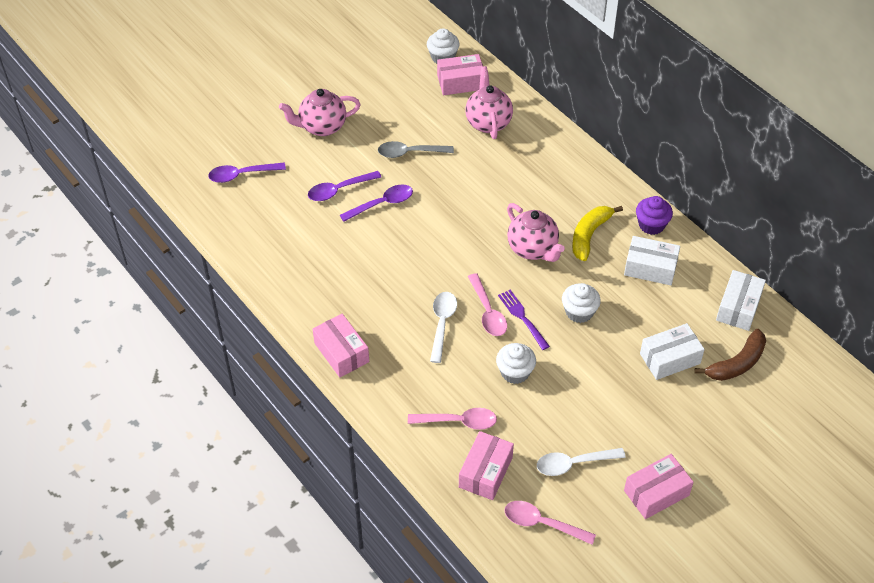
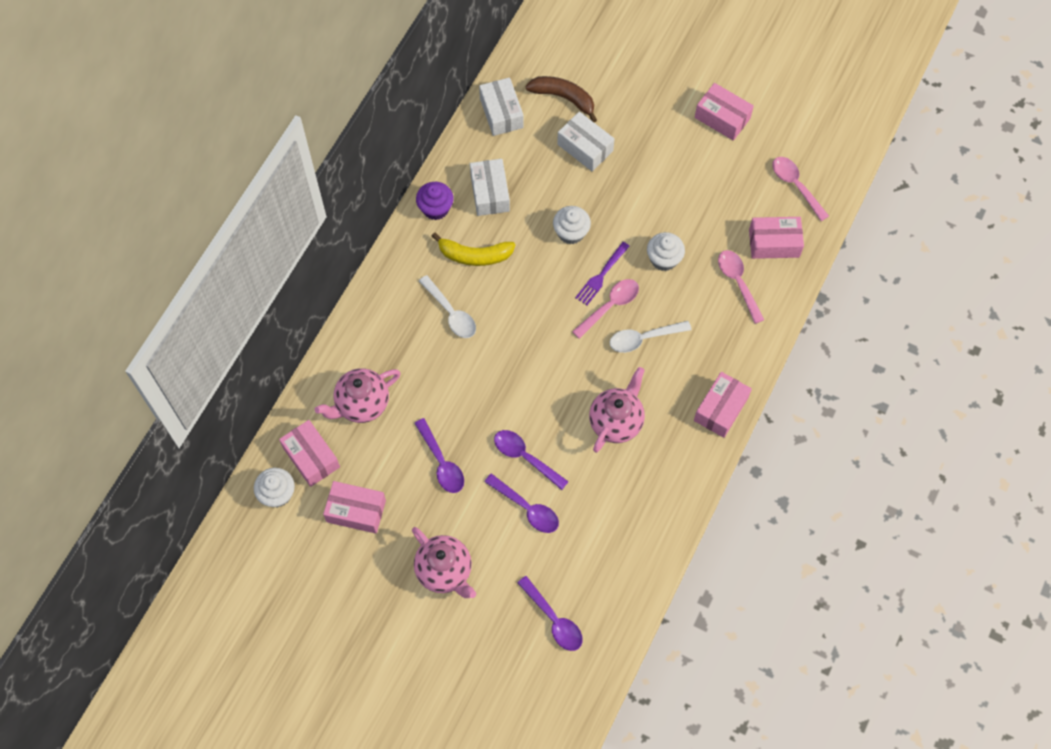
camera: 115 degrees left, 15 degrees up
(402, 94) = (356, 511): none -> pink box
(410, 153) = (441, 462): grey spoon -> purple spoon
(533, 249) = (516, 297): pink teapot -> pink teapot (616, 422)
(542, 523) = (795, 186): pink spoon -> pink spoon turned 150 degrees clockwise
(573, 464) = (729, 183): white spoon -> white spoon (451, 313)
(738, 307) = (501, 113): white box -> white box turned 75 degrees clockwise

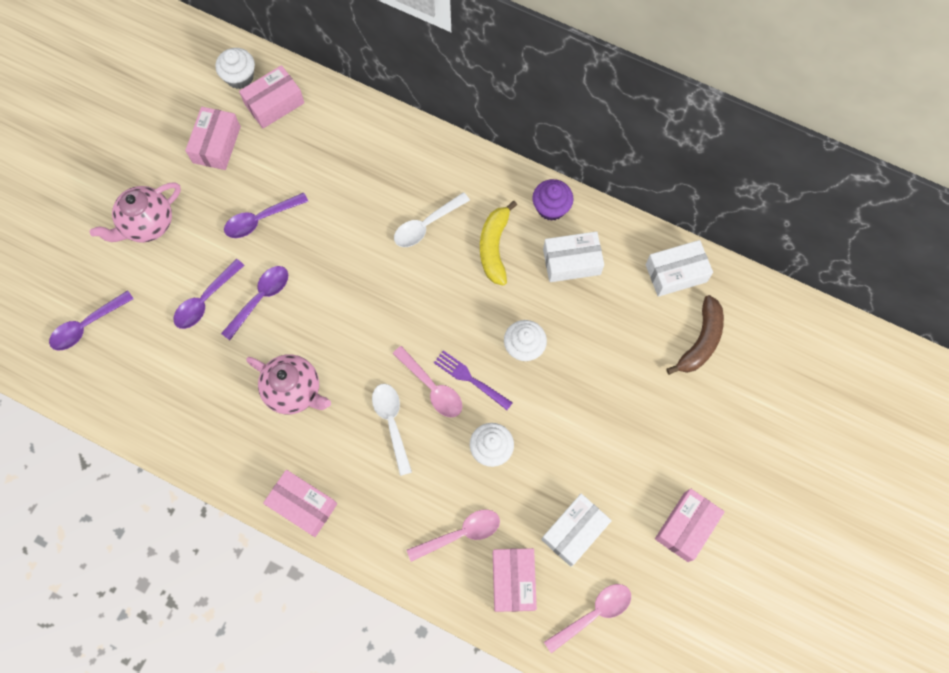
camera: 90 degrees right, 5 degrees up
(362, 404) = (327, 145): pink teapot -> none
(585, 147) = (635, 364): white box -> white box (574, 531)

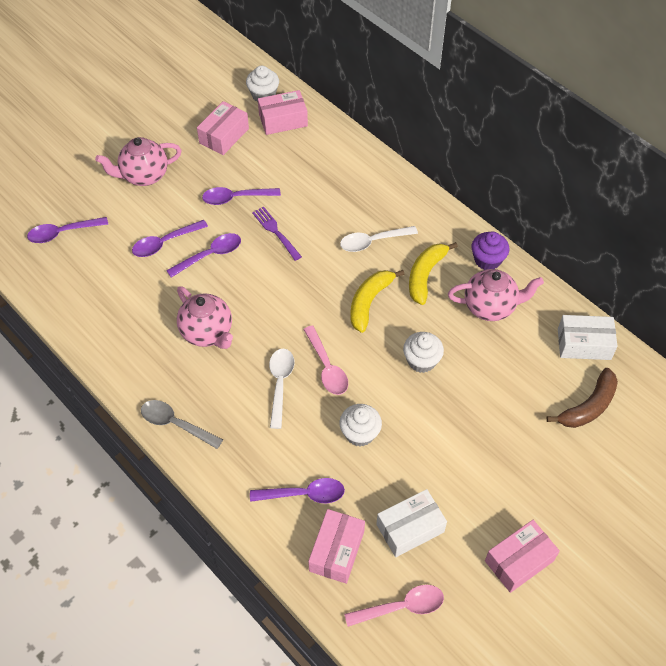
camera: 20 degrees right, 15 degrees down
(303, 505) = (175, 424): pink box -> grey spoon
(448, 298) = (369, 302): none -> yellow banana
(460, 534) = (304, 494): pink spoon -> purple spoon
(471, 379) = (364, 371): purple fork -> purple fork (276, 232)
(571, 262) = (490, 307): white box -> pink teapot

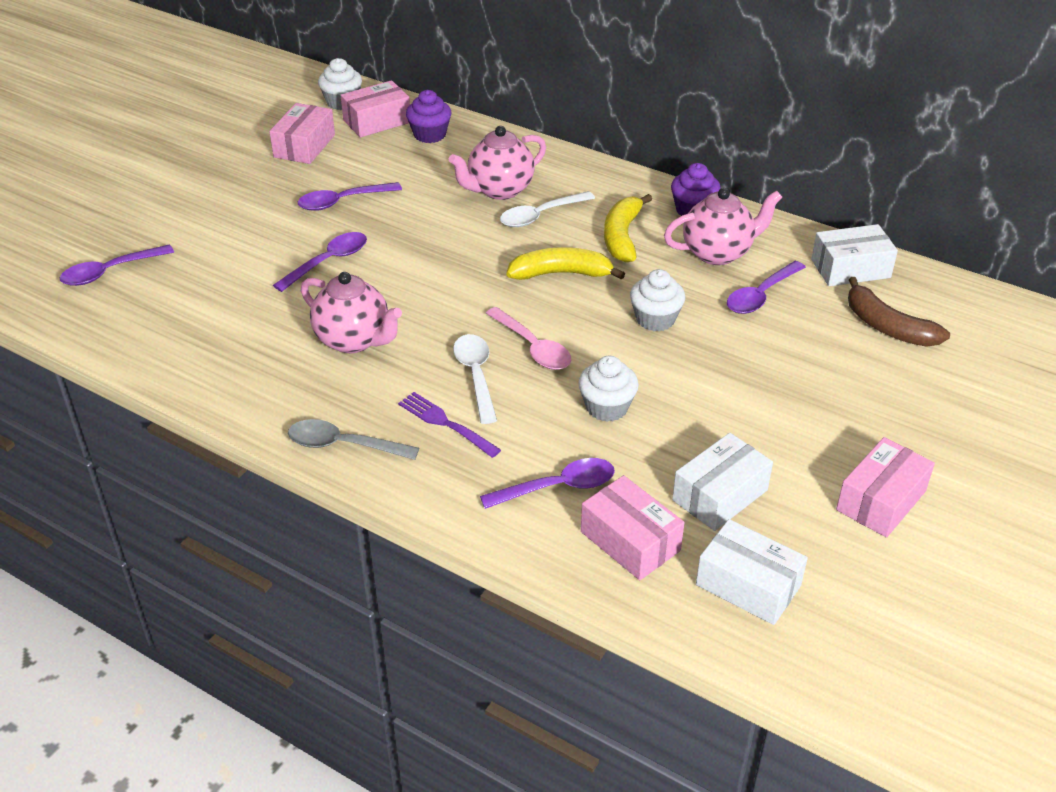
camera: 15 degrees left, 15 degrees down
(144, 176) = (208, 199): pink teapot -> pink teapot (499, 190)
(165, 243) = (261, 259): purple spoon -> purple spoon (761, 295)
(276, 232) = (409, 226): purple fork -> purple fork (446, 423)
(317, 142) = (430, 135): none -> purple cupcake
(336, 551) = (630, 541): pink box -> pink box turned 45 degrees counterclockwise
(369, 302) = (561, 273): yellow banana -> yellow banana turned 75 degrees clockwise
(401, 607) = (748, 585): pink spoon -> white box
(588, 406) = (887, 327): brown banana -> brown banana turned 105 degrees clockwise

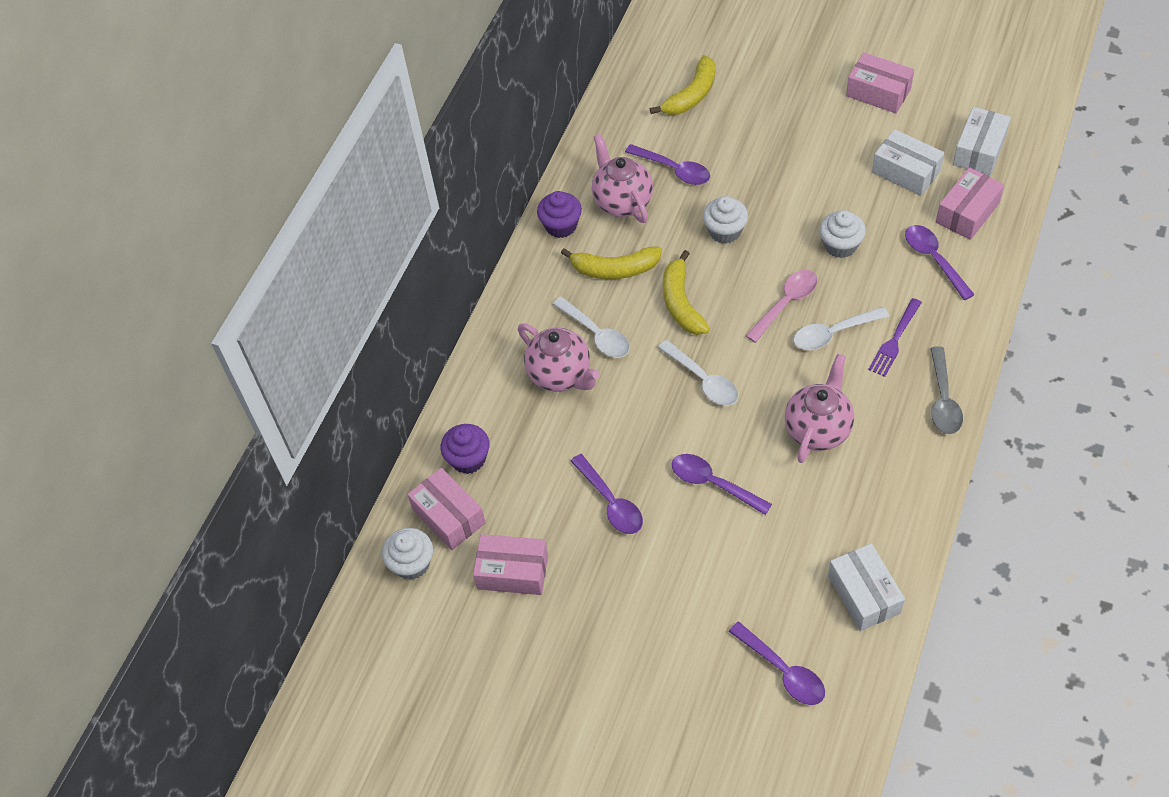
camera: 95 degrees left, 15 degrees up
(454, 273) = (703, 380): none -> white spoon
(850, 268) = (622, 119): white box -> white box (864, 594)
(887, 327) = (691, 95): brown banana -> yellow banana

